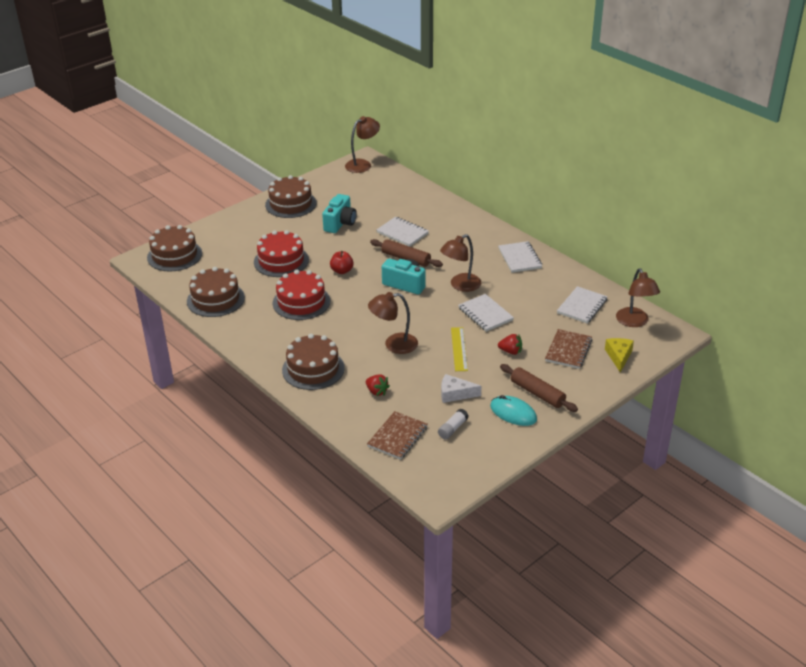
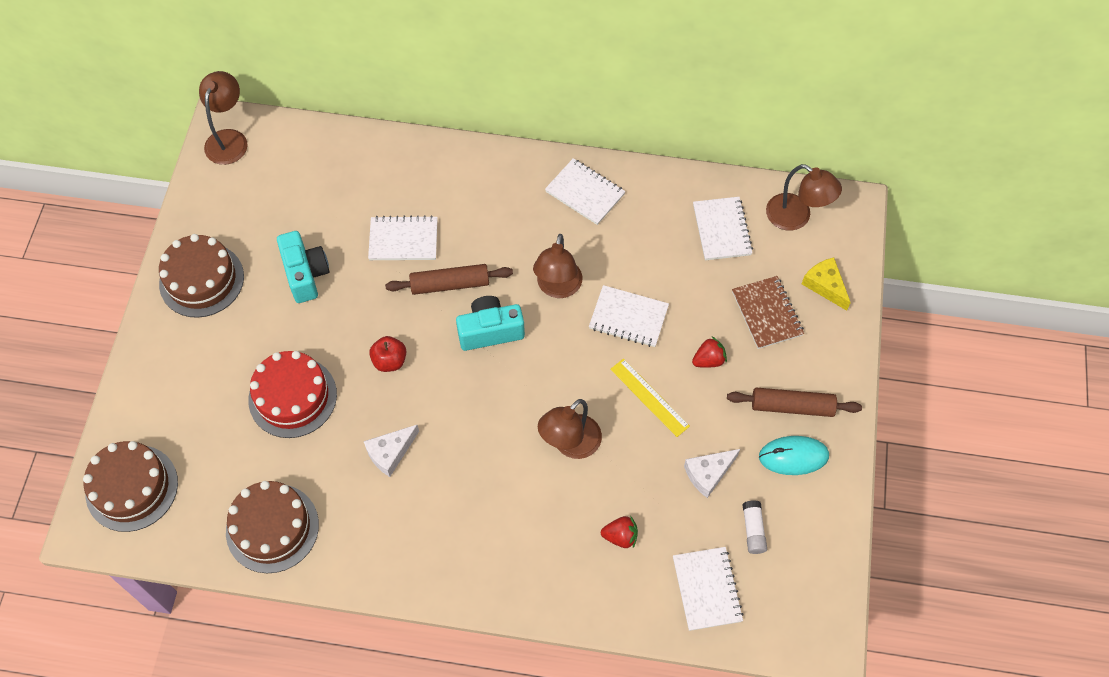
camera: 40 degrees left, 25 degrees up
(301, 302) = (390, 453): red cake -> white cheese
(313, 369) = (513, 556): brown cake -> none
(397, 437) = (706, 589): brown notebook -> white notebook

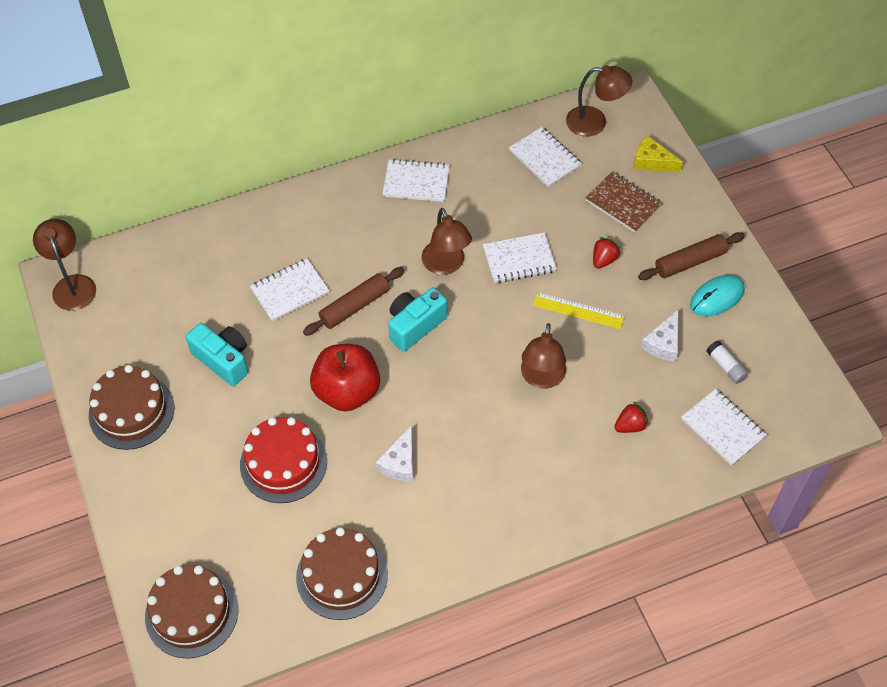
camera: 30 degrees left, 5 degrees down
(390, 361) = (347, 391): red apple -> red apple, size x1.93

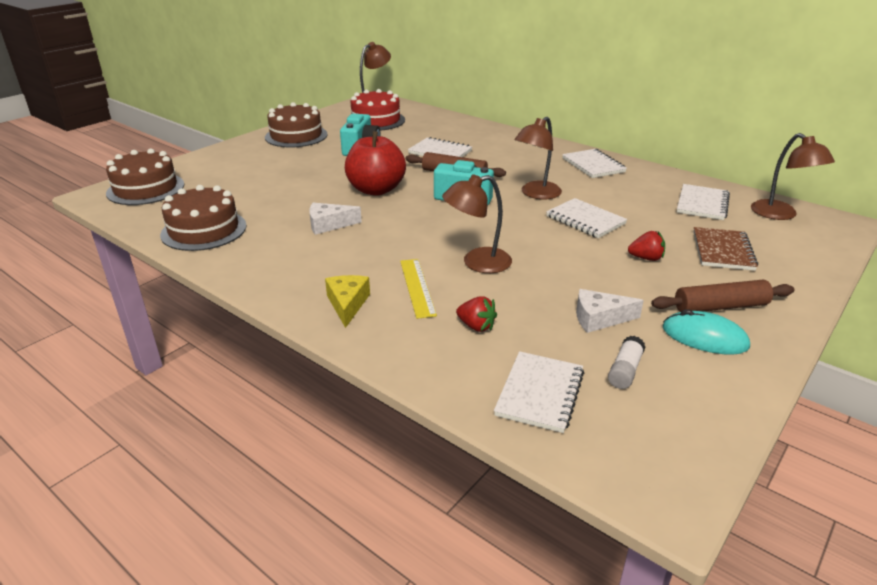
camera: 60 degrees right, 25 degrees down
(283, 463) = (293, 185): red cake -> red cake (376, 120)
(578, 310) = (573, 261): yellow ruler -> yellow ruler (417, 287)
(652, 162) = (794, 252): yellow cheese -> yellow cheese (347, 304)
(690, 262) = (720, 307): brown rolling pin -> brown rolling pin turned 45 degrees counterclockwise

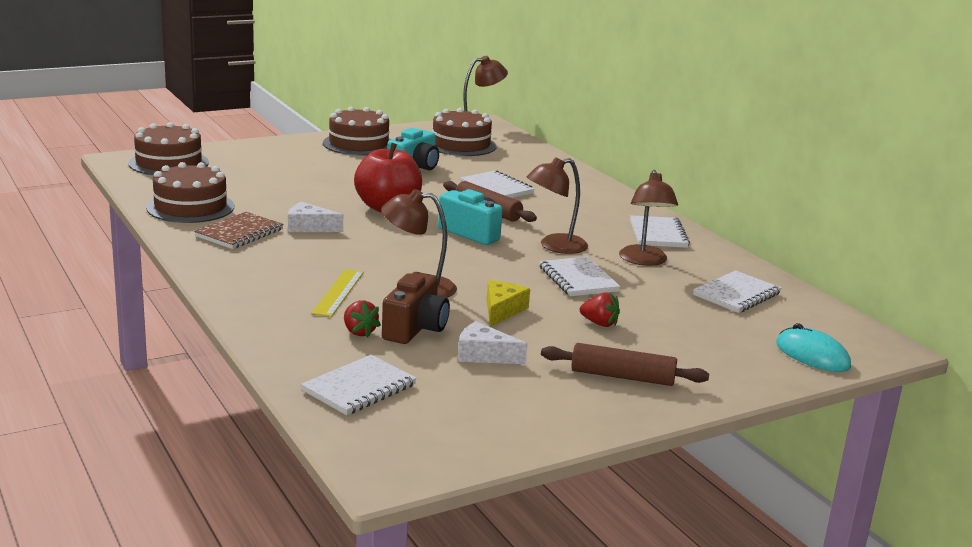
camera: 20 degrees right, 10 degrees down
(347, 304) = (261, 290): yellow cheese -> yellow cheese (502, 310)
(376, 120) = (461, 145): red cake -> brown cake
(518, 307) = (415, 329): none -> brown camera
(625, 370) = (457, 394): white glue stick -> none
(704, 337) = (570, 393): turquoise mouse -> turquoise mouse (812, 355)
(722, 251) = (695, 337): brown notebook -> brown notebook (239, 233)
(780, 215) = (818, 324): brown lamp -> brown lamp (644, 261)

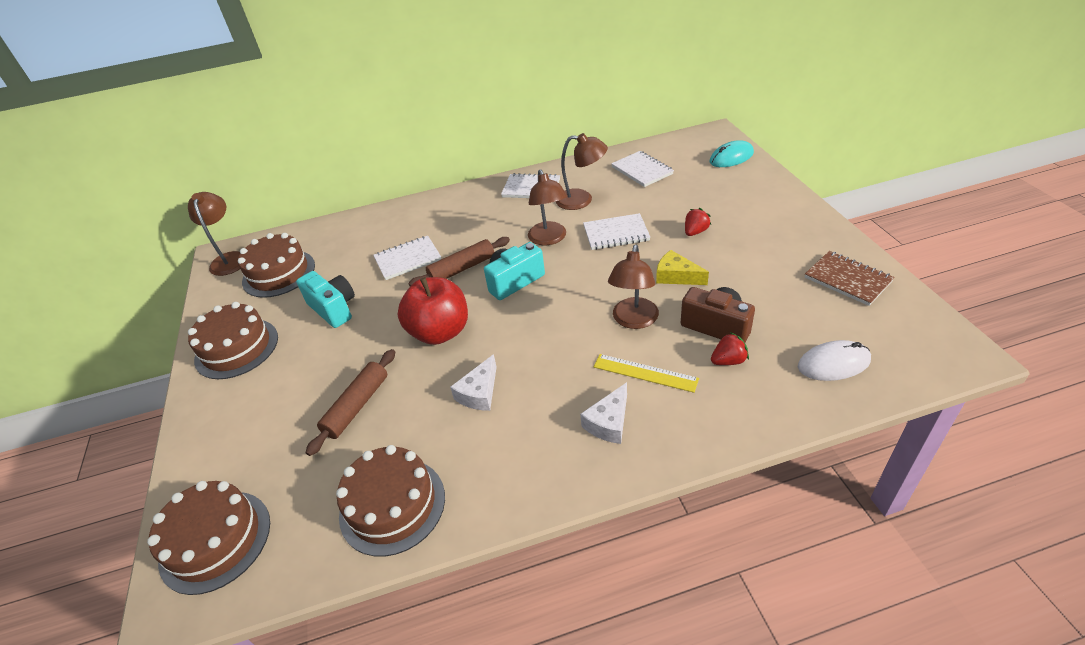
camera: 70 degrees left, 20 degrees up
(239, 233) = (486, 453): brown notebook -> brown notebook (847, 280)
(359, 388) = (833, 363): white notebook -> white mouse
(484, 355) = (758, 291): white cheese -> white cheese (609, 422)
(622, 377) = (779, 231): brown rolling pin -> brown rolling pin (357, 406)

